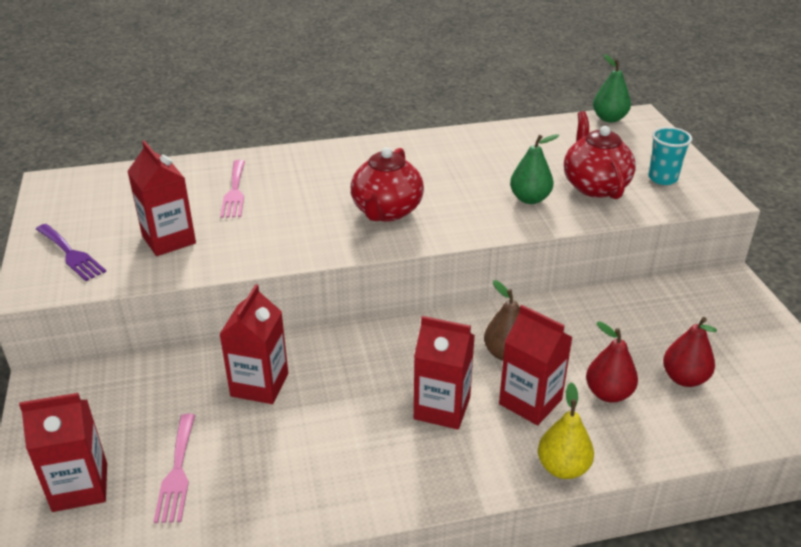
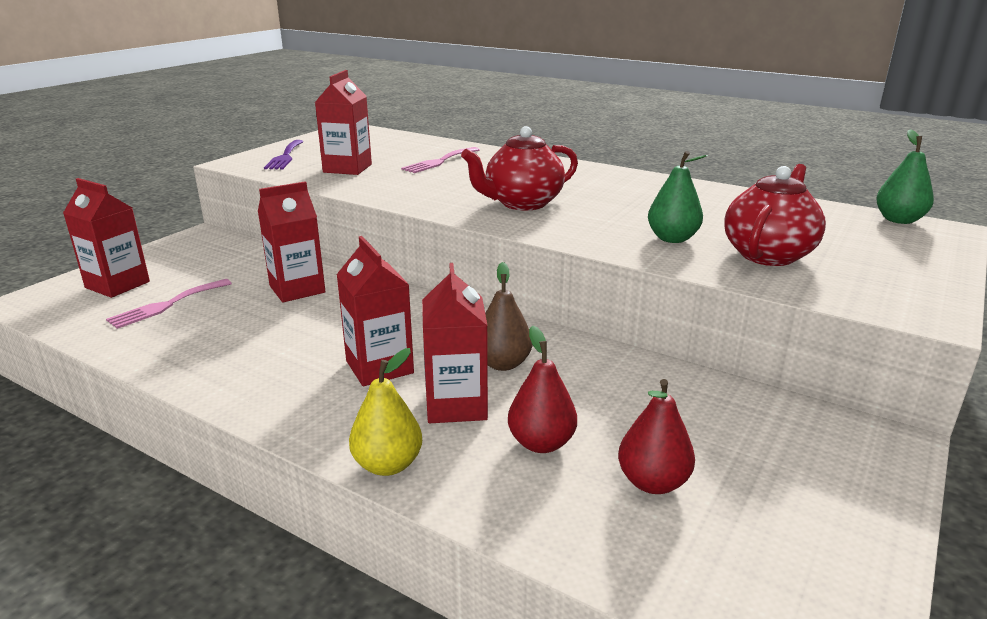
camera: 45 degrees right, 10 degrees down
(662, 178) = (875, 277): turquoise cup -> none

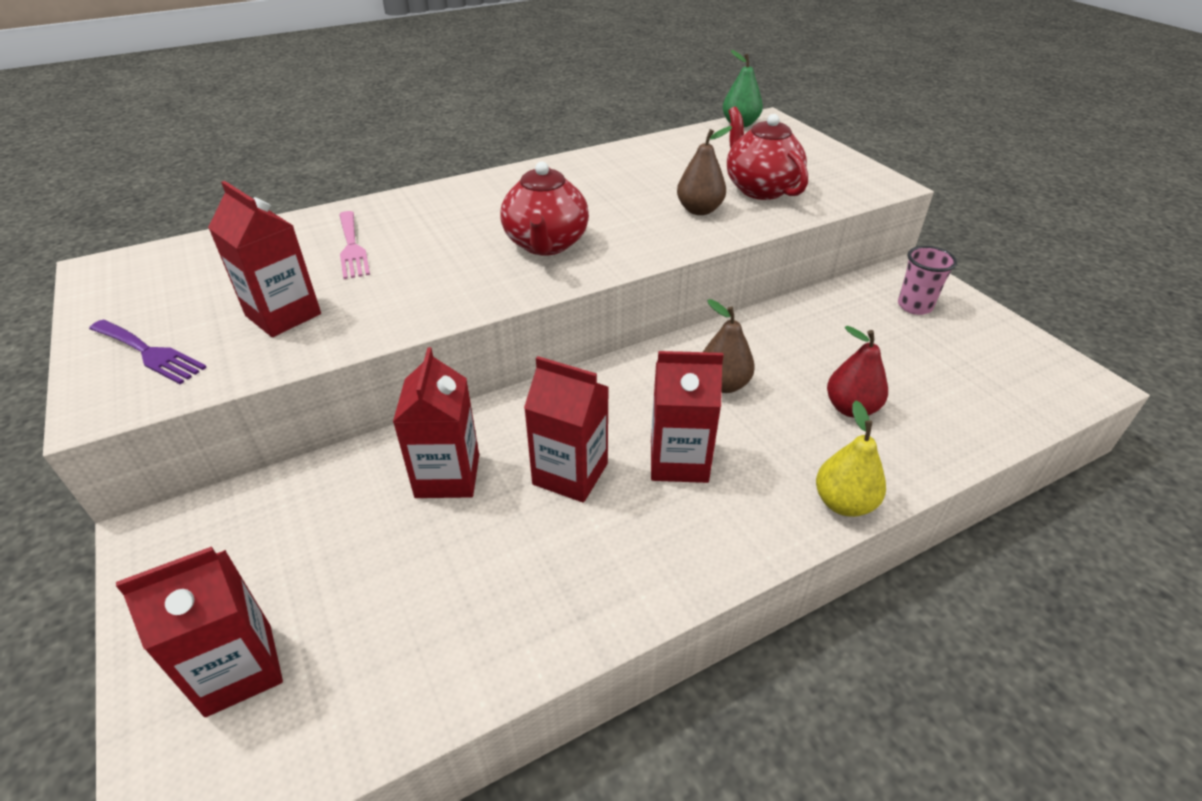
camera: 60 degrees left, 15 degrees up
(166, 305) = (374, 615): pink fork -> none
(456, 405) = (773, 434): red carton -> red carton (570, 474)
(652, 482) = (918, 377): red pear -> none
(672, 239) = (699, 210): green pear -> brown pear
(807, 456) = (914, 306): none -> pink cup

